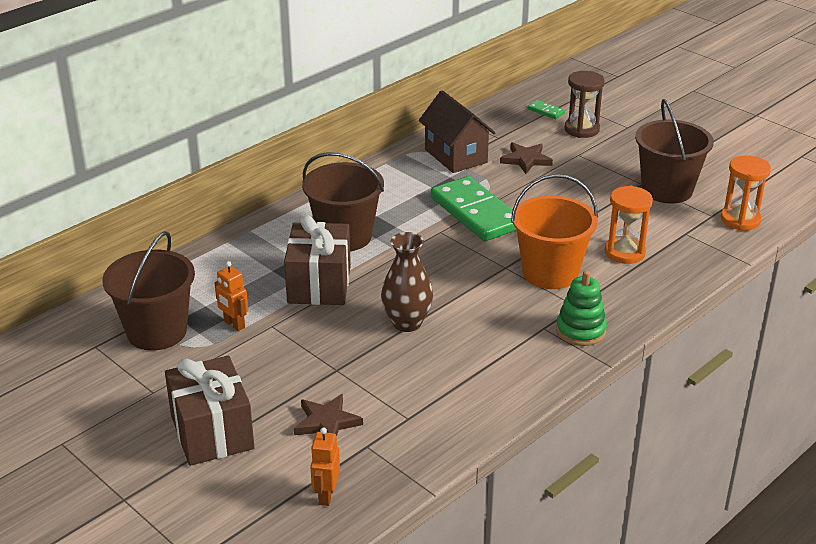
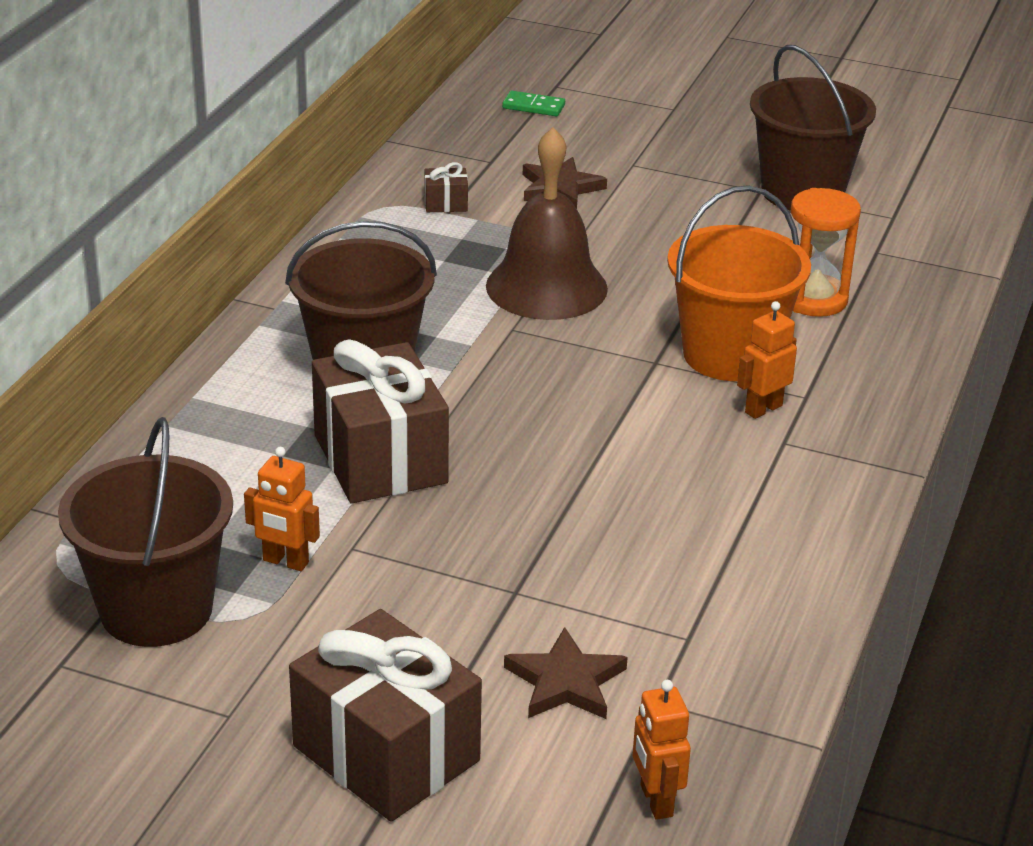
camera: 25 degrees left, 0 degrees up
(407, 323) = (571, 487): brown vase -> none
(455, 156) = (445, 203): brown house -> brown gift
(476, 213) = (546, 287): green domino -> brown bell
(546, 307) = (763, 409): none -> orange robot
(580, 331) = (841, 433): green stacking toy -> none
(581, 129) = (609, 125): brown hourglass -> none
(740, 220) = (936, 215): orange hourglass -> none

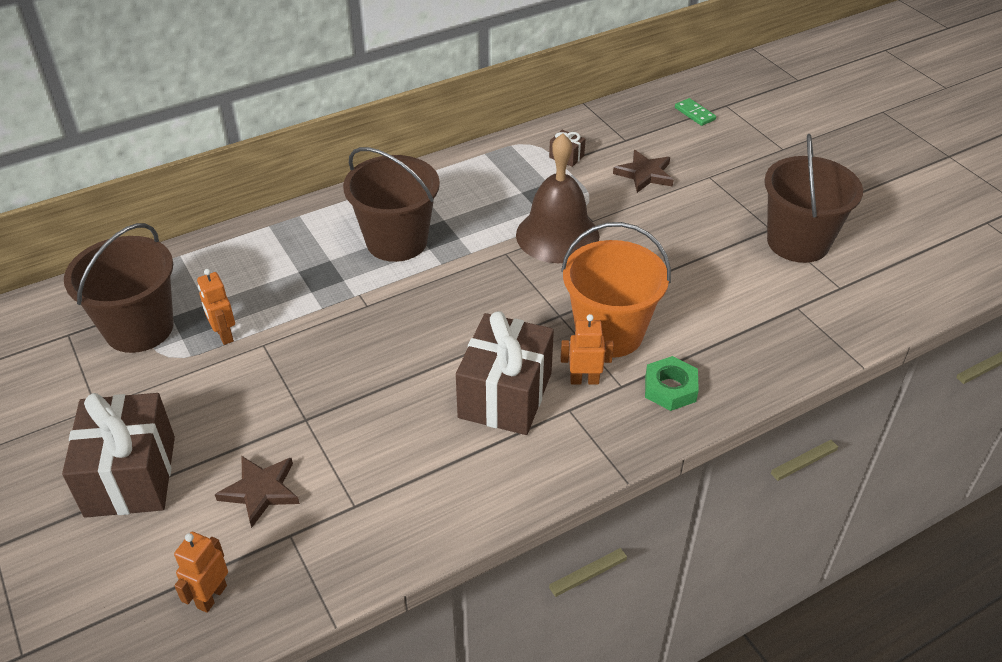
camera: 40 degrees right, 10 degrees up
(380, 459) = (340, 299): brown gift -> brown gift (505, 395)
(814, 299) = (711, 321): orange hourglass -> none
(855, 376) = (670, 388): none -> green nut

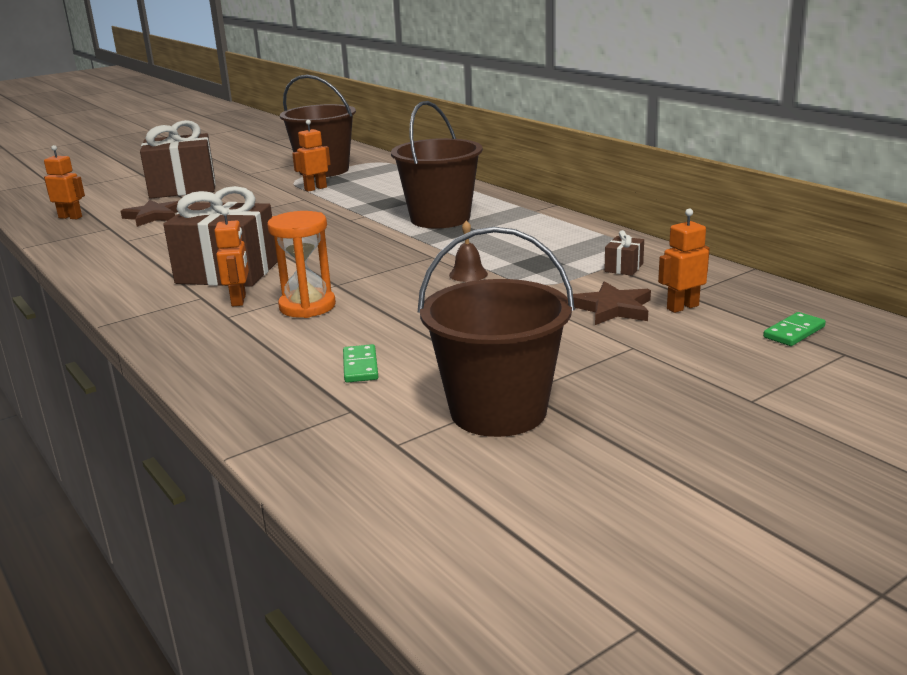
camera: 85 degrees right, 20 degrees down
(557, 235) = (468, 274): brown bell -> brown bell, size x0.40
(609, 333) = (307, 306): orange bucket -> orange hourglass
(648, 145) = (682, 307): none -> orange robot
(670, 388) = (216, 338): green nut -> none
(731, 301) = (360, 366): none -> green domino

